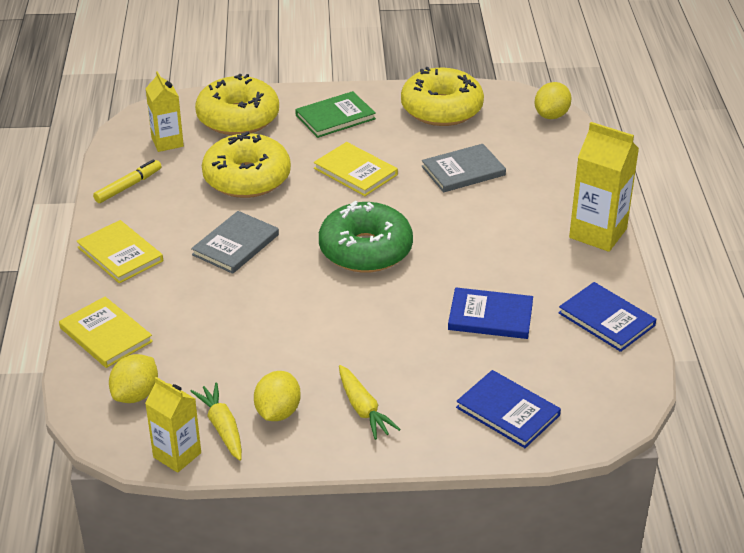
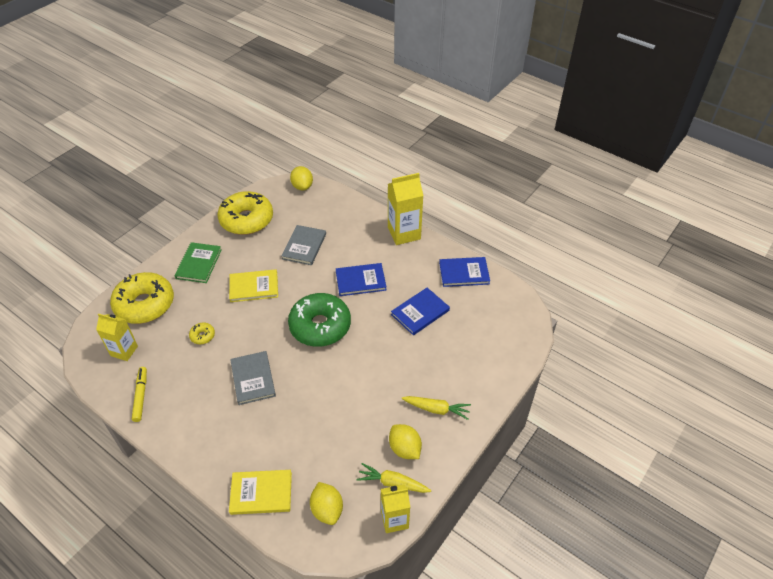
camera: 50 degrees left, 10 degrees up
(120, 254) = (198, 440): yellow book -> none
(247, 178) = (202, 336): yellow donut -> yellow donut, size x0.40
(507, 411) = (490, 353): blue book -> blue book (360, 281)

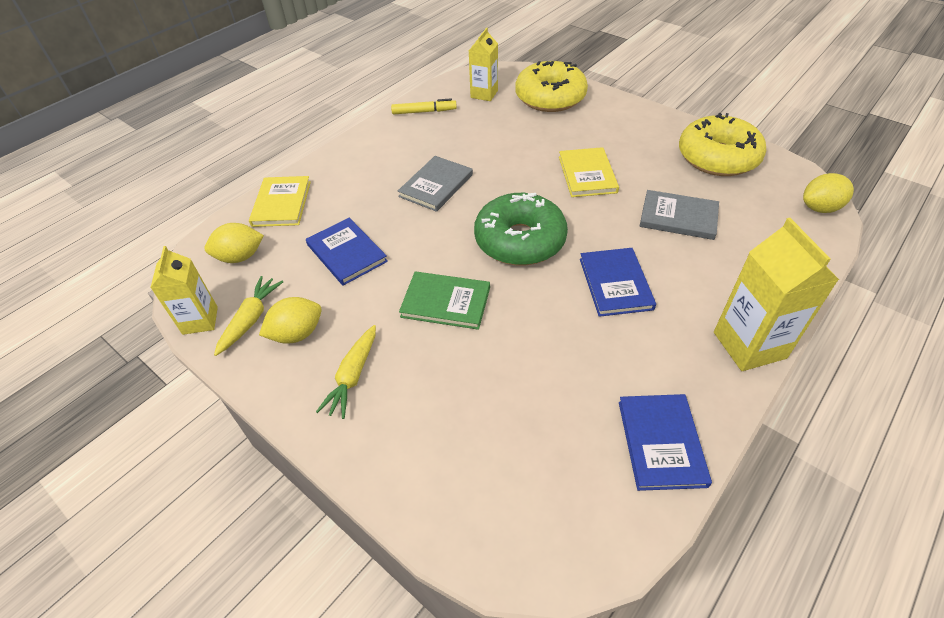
camera: 95 degrees right, 0 degrees up
(199, 264) = (621, 127): green book -> green book (445, 302)
(202, 336) = (503, 142): yellow donut -> none
(253, 379) = (436, 185): grey book -> grey book turned 45 degrees counterclockwise
(420, 312) = (552, 363): blue book -> blue book (347, 253)

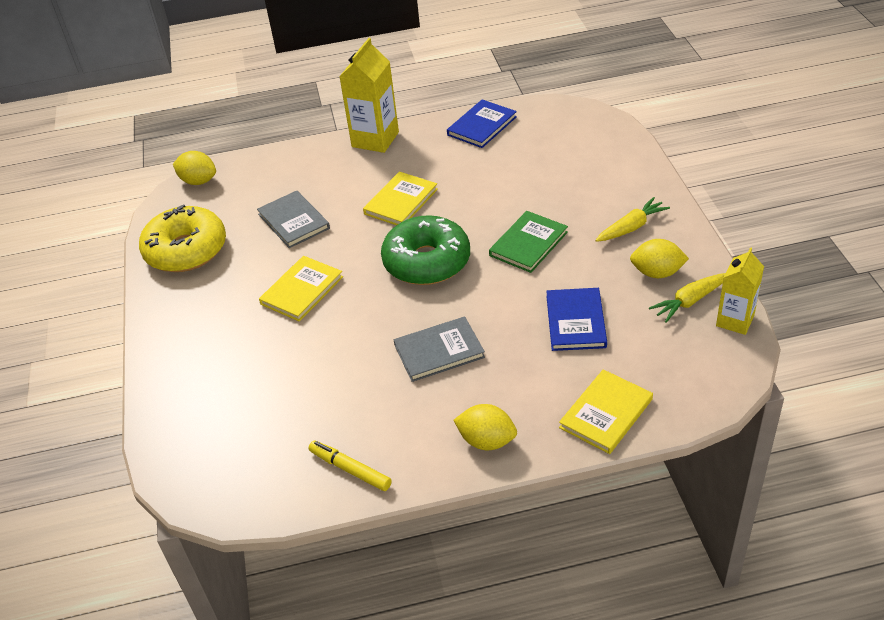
camera: 140 degrees left, 5 degrees down
(240, 257) = (677, 367): yellow lemon -> yellow lemon (486, 441)
(445, 302) = (528, 244): green book -> green book turned 75 degrees clockwise
(484, 94) = (256, 457): yellow carton -> none
(550, 98) = (202, 404): yellow donut -> none
(615, 283) = (401, 201): blue book -> yellow book

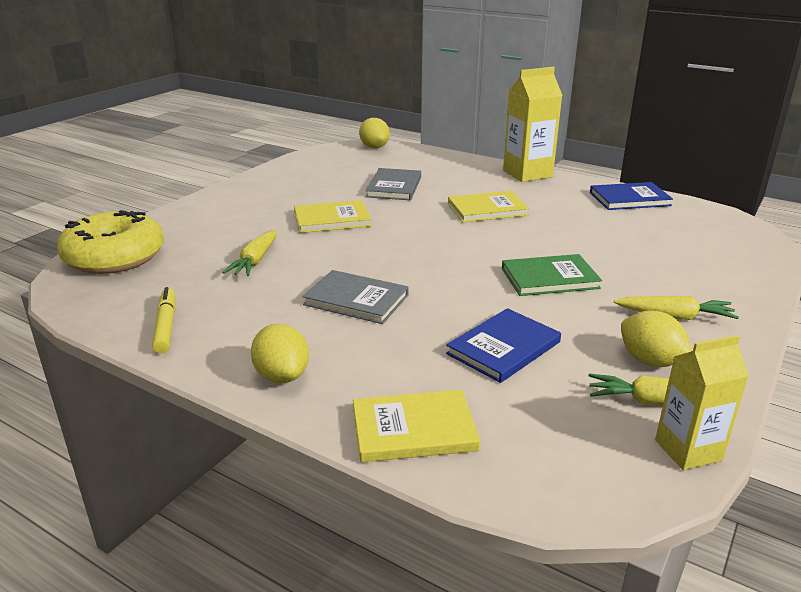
camera: 40 degrees right, 15 degrees down
(186, 250) = (306, 171): yellow donut -> yellow donut (115, 257)
(312, 371) = (255, 261): none -> yellow carrot
(427, 262) = (445, 248): green donut -> none

